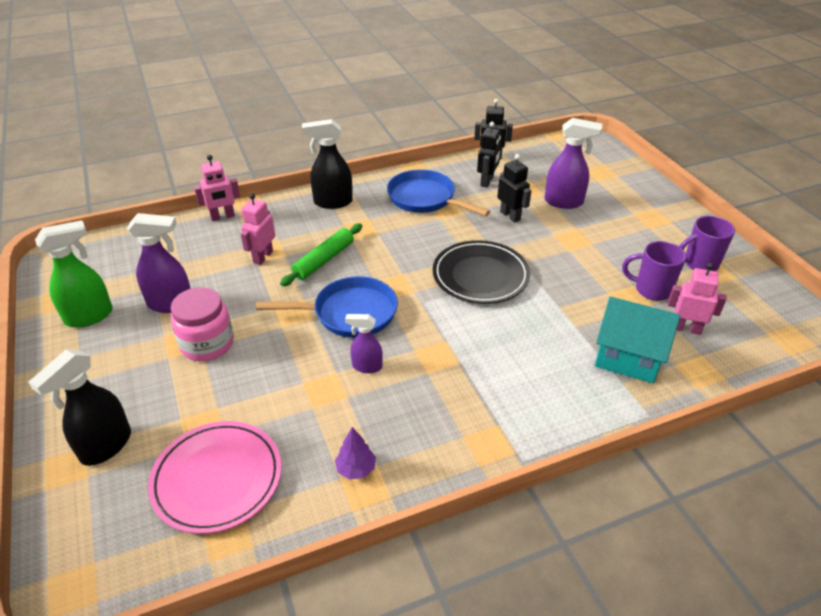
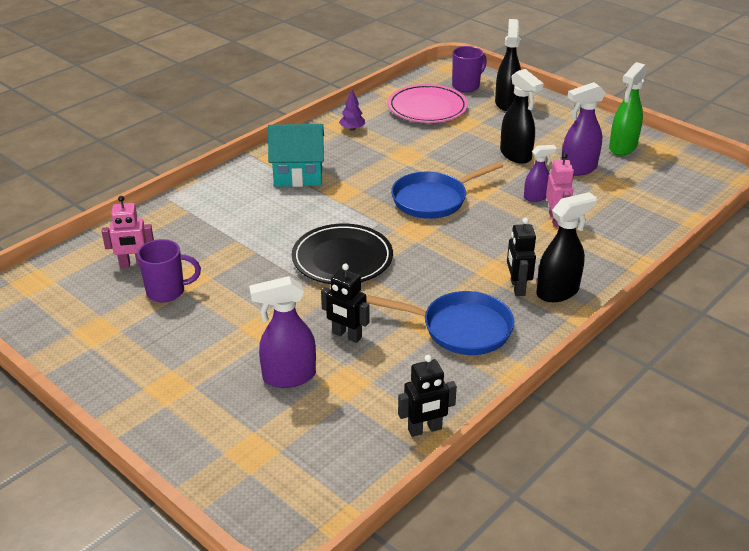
camera: 155 degrees right, 5 degrees down
(207, 344) = (516, 155): pink jar -> black spray bottle
(223, 217) = (644, 243): pink robot -> none
(324, 260) = (499, 232): green rolling pin -> none
(366, 366) = (388, 172): purple spray bottle -> purple spray bottle (536, 197)
(487, 181) = (403, 380): black robot -> black robot (517, 287)
(628, 358) = (186, 228): turquoise house -> turquoise house (298, 175)
(699, 264) = (112, 336): purple mug -> purple mug (466, 86)

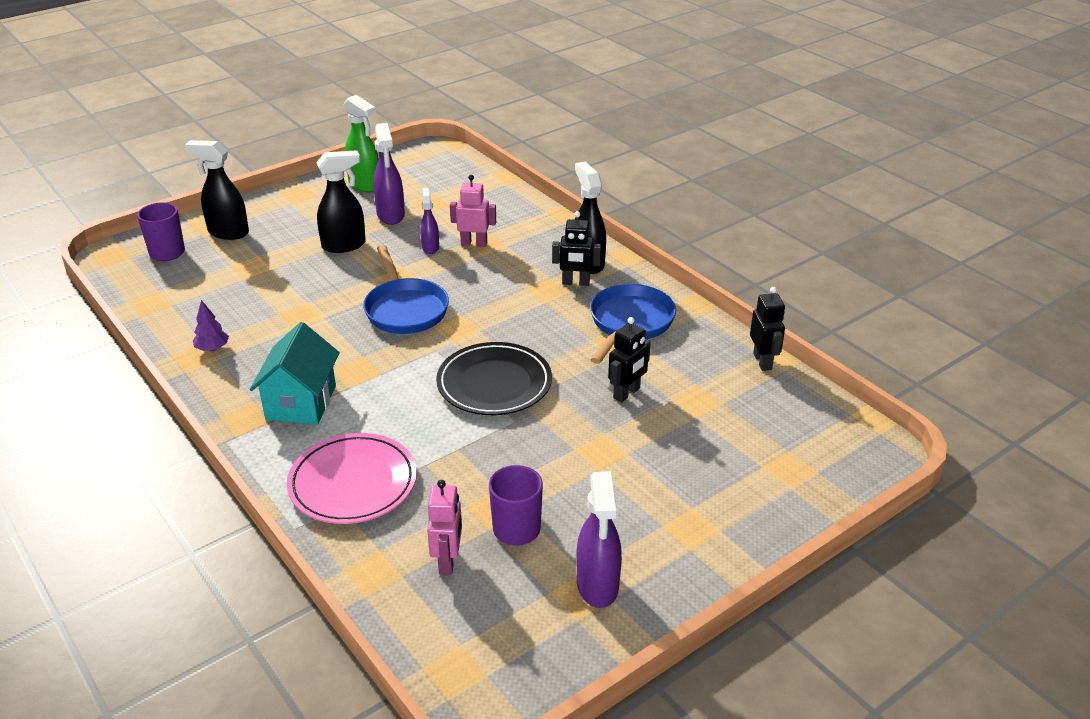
camera: 80 degrees left, 0 degrees up
(288, 377) = (685, 437): purple spray bottle -> purple spray bottle (597, 586)
(427, 108) = (200, 286): pink plate -> pink plate (353, 483)

